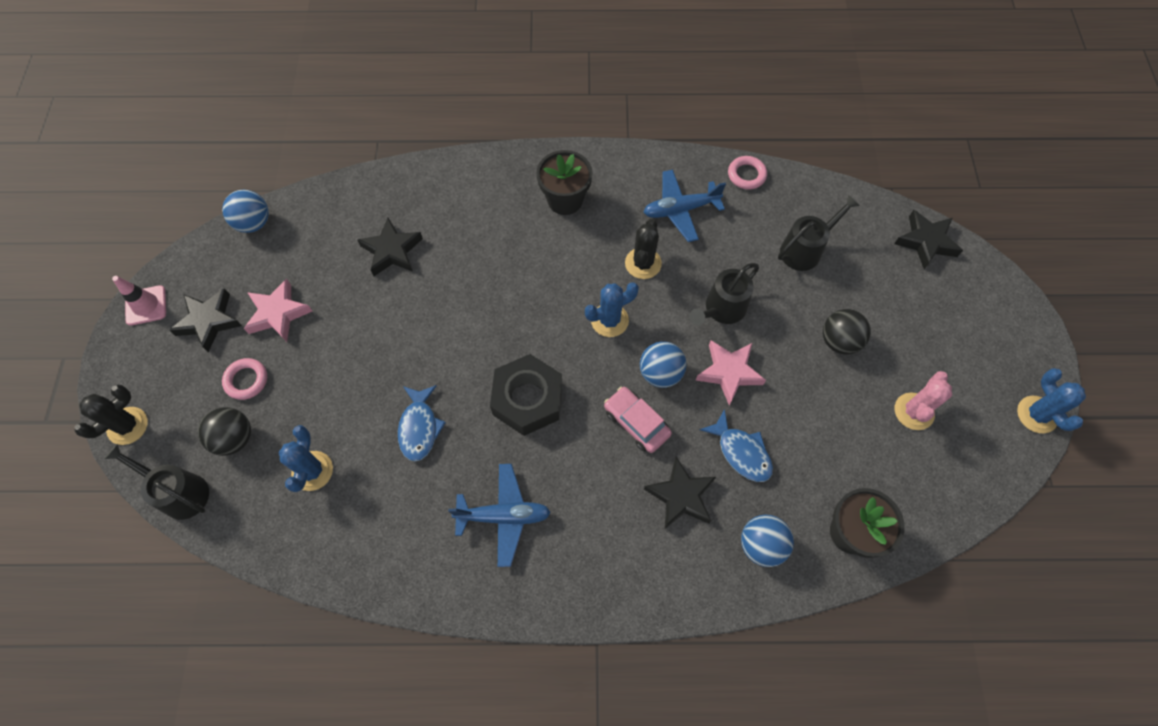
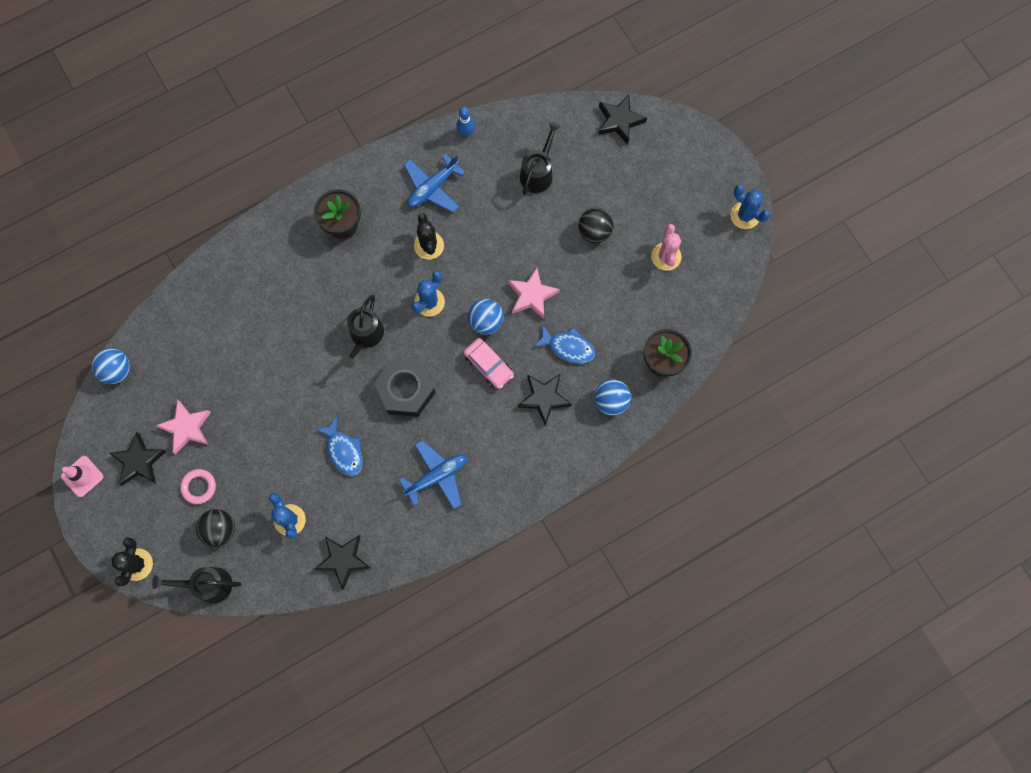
camera: 30 degrees left, 10 degrees up
(392, 251) = (238, 335): black star -> black star (343, 560)
(636, 422) = (488, 365): pink car -> pink car turned 150 degrees counterclockwise
(721, 309) = (503, 251): black watering can -> black watering can (365, 336)
(746, 175) = (466, 132): pink ring -> blue bowling pin

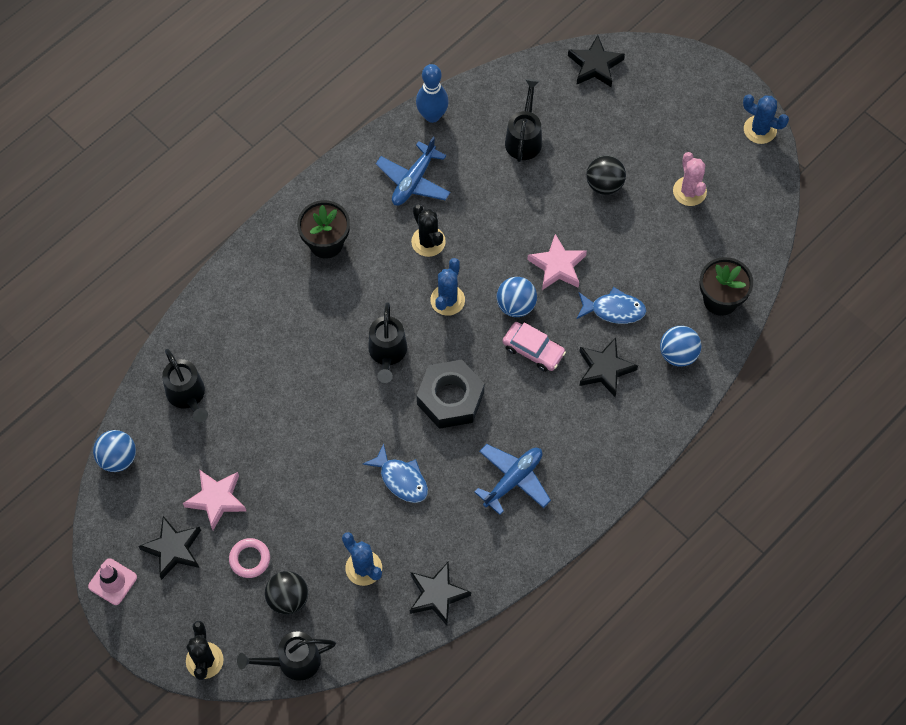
camera: 15 degrees left, 10 degrees down
(189, 330) = (188, 395): none -> black watering can
(466, 132) = (432, 115): blue bowling pin -> blue bowling pin, size x1.58

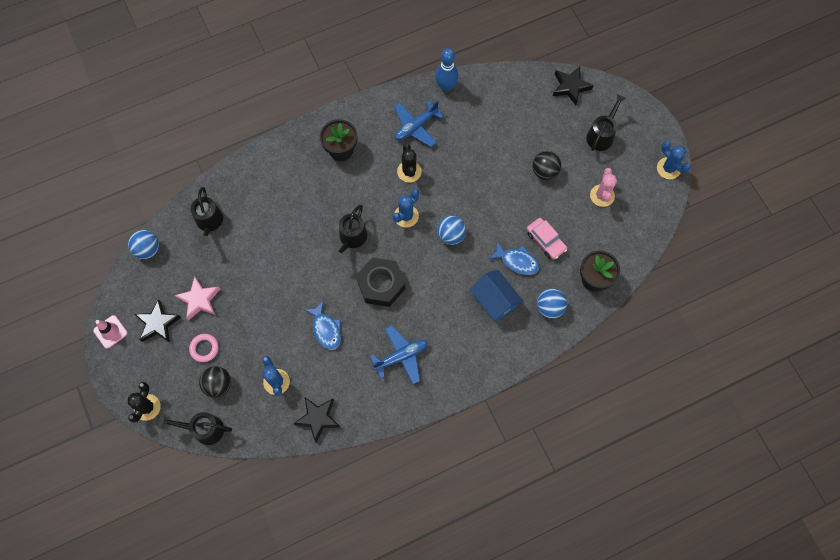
camera: 20 degrees right, 5 degrees up
(524, 138) = (502, 121): black watering can -> black watering can (601, 135)
(533, 350) = (450, 270): pink car -> pink car (545, 241)
(557, 266) = (490, 218): pink star -> none
(605, 369) = (494, 301): black star -> blue house

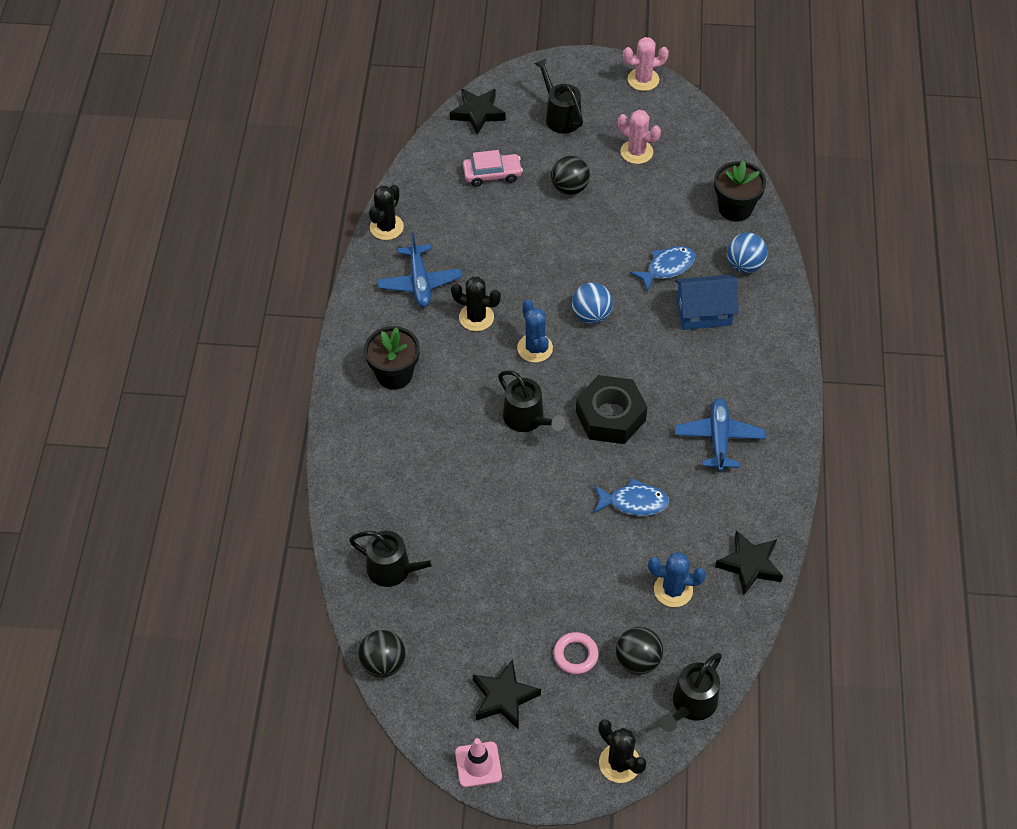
camera: 60 degrees left, 15 degrees down
(148, 249) = (383, 663): blue ball -> black ball
(199, 300) = (501, 631): pink star -> none
(446, 86) = (386, 227): blue bowling pin -> black cactus
(545, 241) = (659, 229): pink car -> pink car (492, 174)
(668, 168) = (643, 79): blue cactus -> pink cactus

